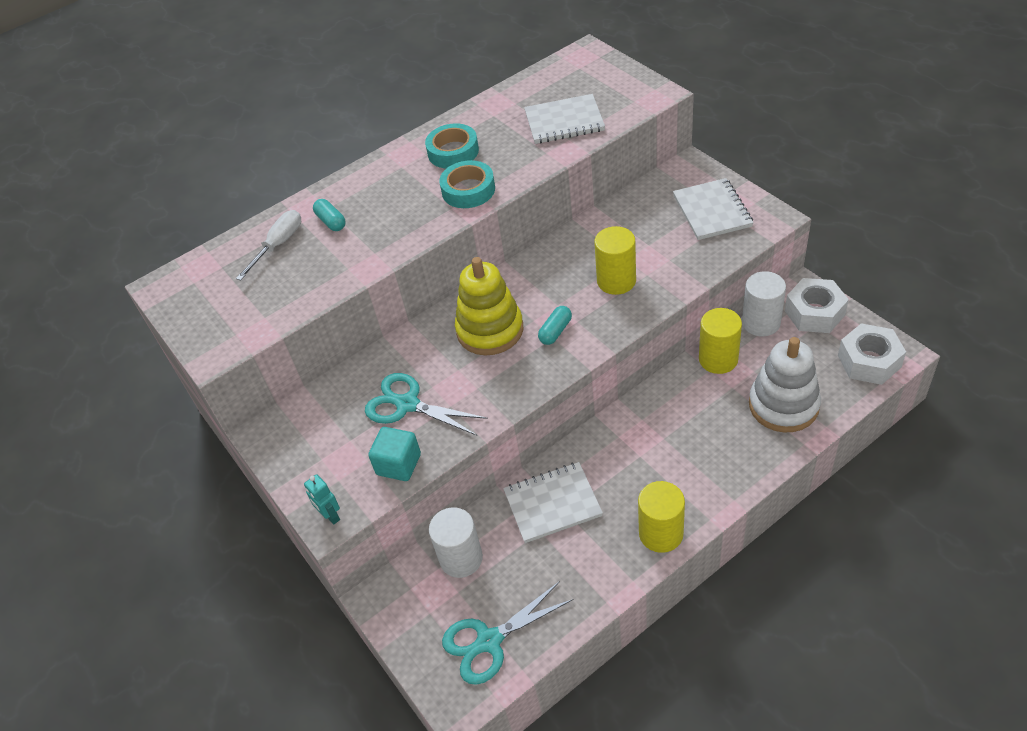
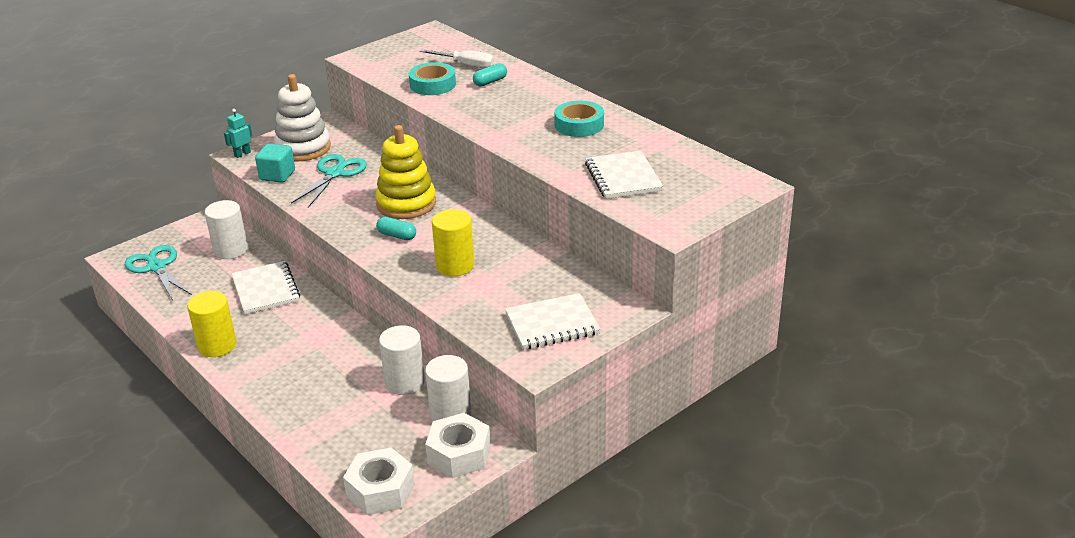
camera: 80 degrees right, 15 degrees down
(468, 190) = (521, 136): turquoise tape -> turquoise tape (432, 84)
(718, 359) = (405, 382): yellow cylinder -> white cylinder
(783, 405) = (335, 423): white stacking toy -> white stacking toy (303, 148)

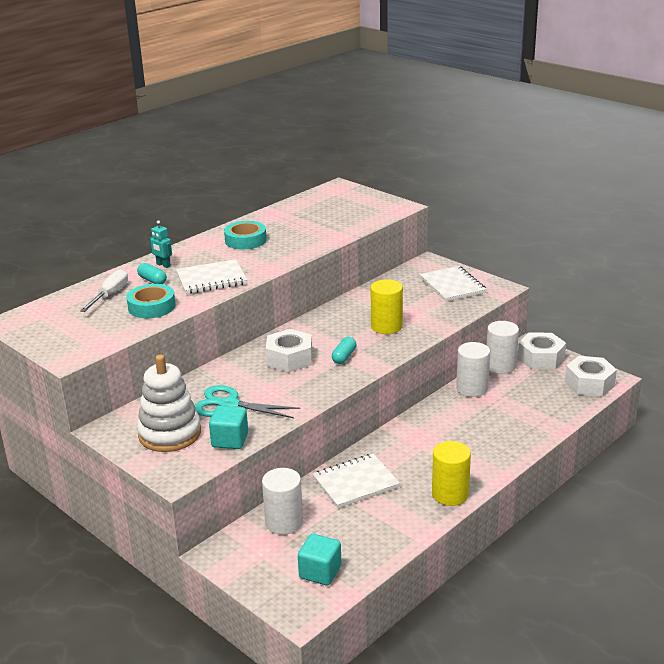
camera: 95 degrees left, 5 degrees down
(156, 267) = (320, 572): turquoise scissors -> turquoise cube
(242, 154) = (176, 474): turquoise robot -> turquoise robot (163, 265)
(406, 203) = (289, 359): yellow stacking toy -> white nut
(623, 177) = (331, 222): white notebook -> white notebook (211, 279)

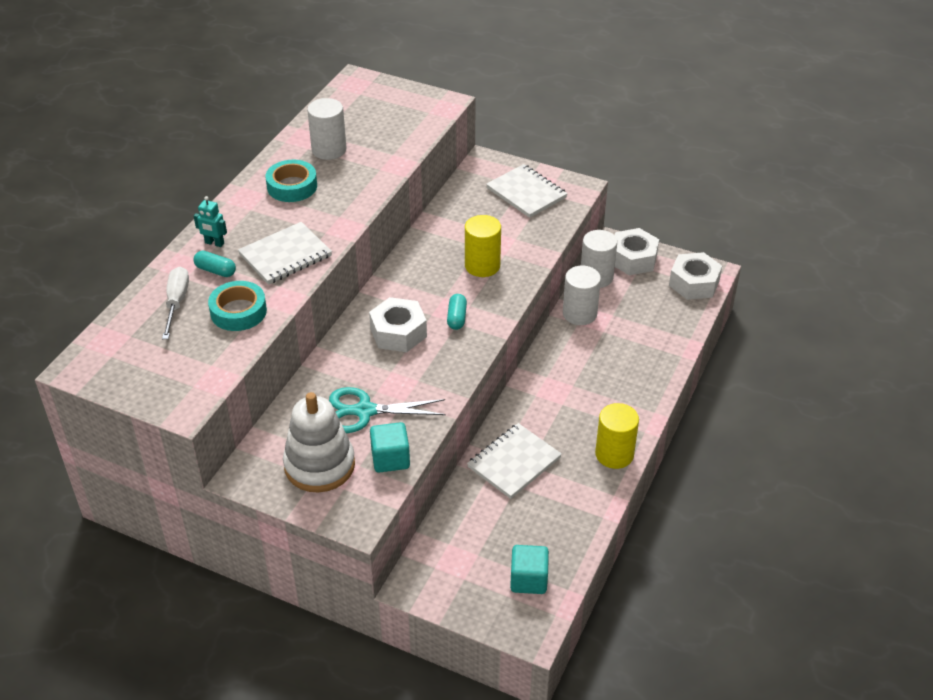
camera: 20 degrees left, 15 degrees up
(284, 522) = (463, 529): white cylinder -> white cylinder (329, 150)

